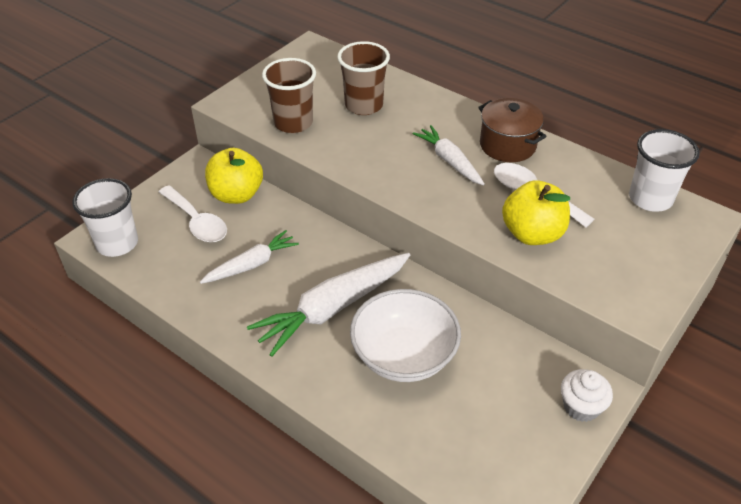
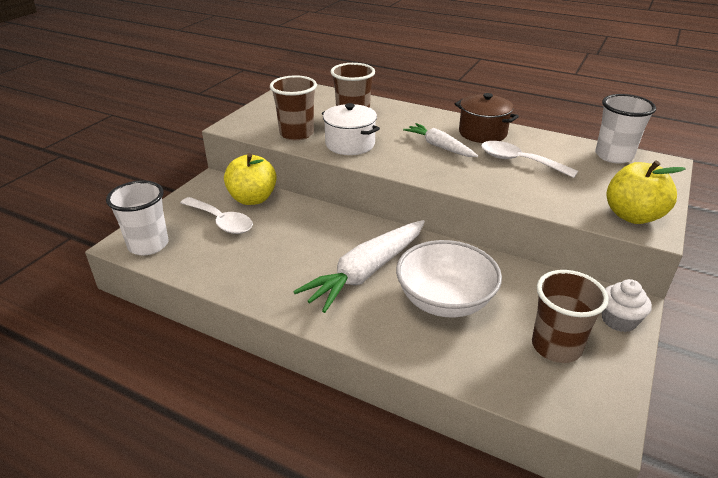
camera: 10 degrees left, 10 degrees down
(251, 264) = (281, 247): white carrot -> none
(348, 146) = (350, 144): none -> white pot
(500, 428) = (556, 346): none -> brown cup
(532, 234) = (531, 187): yellow apple -> yellow apple (632, 216)

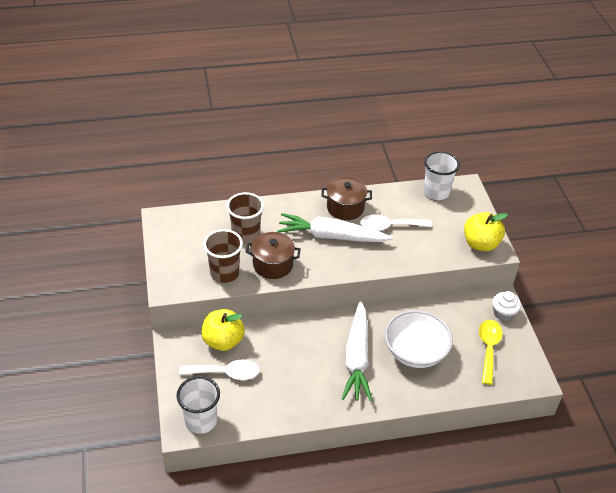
camera: 40 degrees left, 10 degrees up
(350, 144) = (273, 264): white pot -> brown pot
(439, 146) = (331, 236): white carrot -> white carrot, size x1.66
(556, 346) = (488, 348): brown cup -> yellow spoon

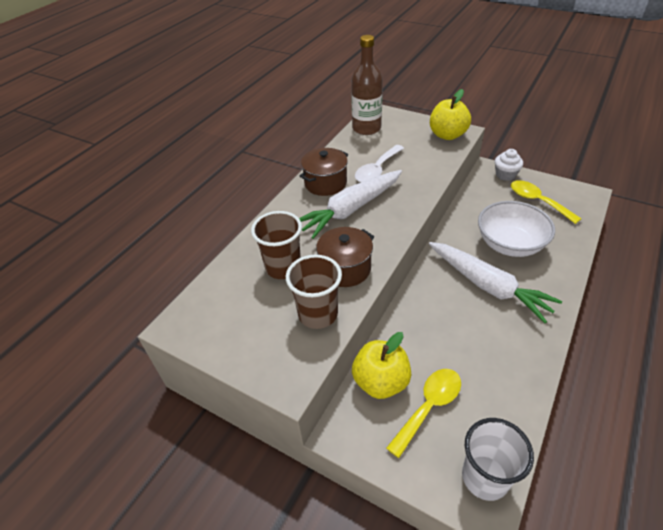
camera: 45 degrees left, 0 degrees up
(226, 373) = (429, 406): white spoon -> yellow spoon
(436, 192) = (366, 128): white cup -> brown bottle

